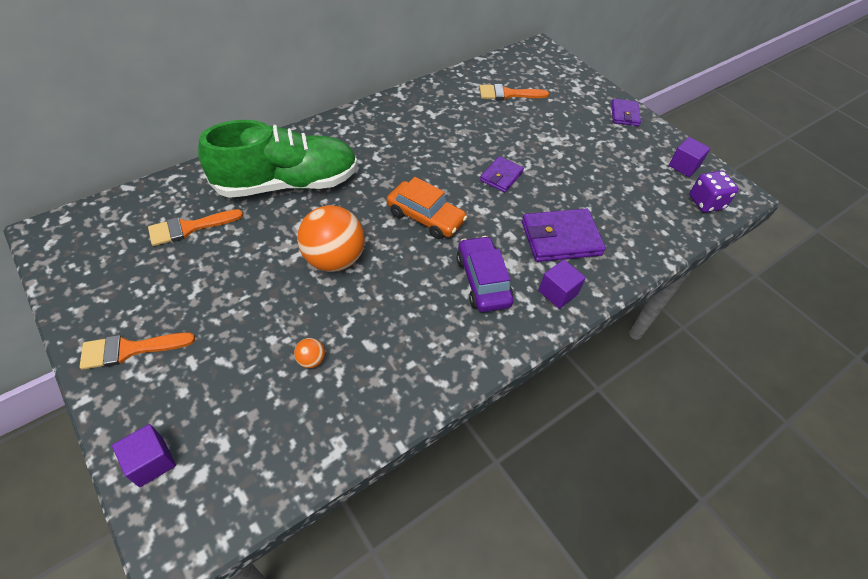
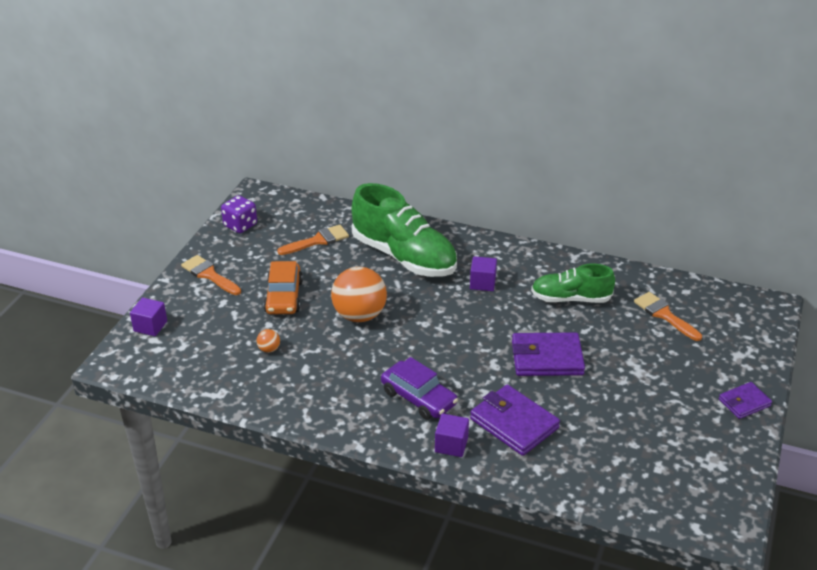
camera: 60 degrees right, 15 degrees down
(189, 228) = (318, 240): orange brush -> orange brush turned 120 degrees clockwise
(425, 217) = (450, 338): orange car -> orange car (284, 297)
(446, 124) = (571, 299): none -> green shoe
(482, 281) = (418, 398): purple car -> purple car turned 90 degrees clockwise
(501, 176) = (547, 358): purple wallet -> purple wallet, size x1.70
(684, 166) = (718, 473): purple cube -> purple cube (482, 283)
(706, 202) = (681, 507): purple dice -> purple dice (240, 225)

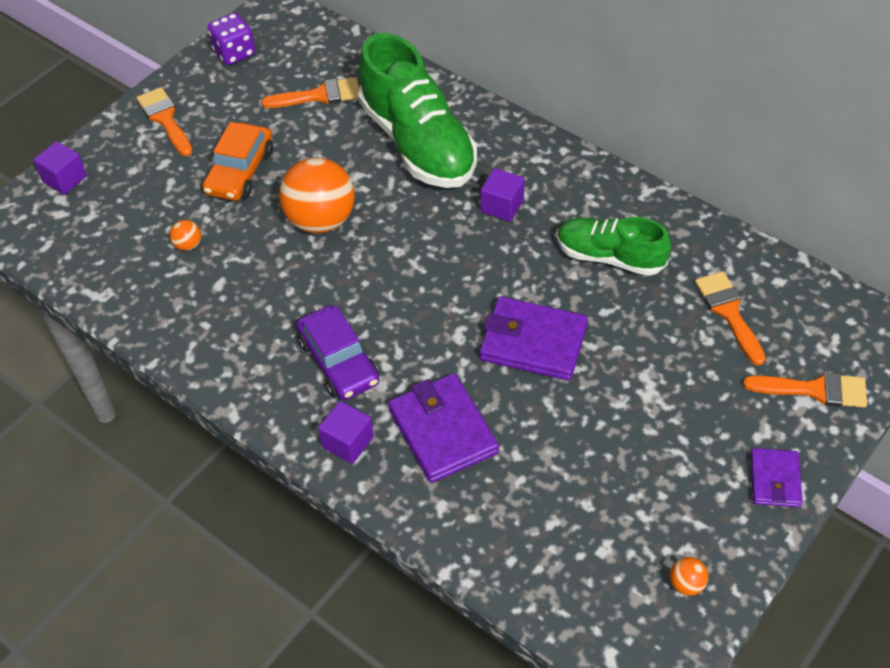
camera: 20 degrees right, 15 degrees up
(721, 474) = (686, 584): none -> orange ball
(741, 347) = (814, 390): none -> orange brush
(744, 402) = (774, 480): purple wallet -> purple wallet turned 75 degrees counterclockwise

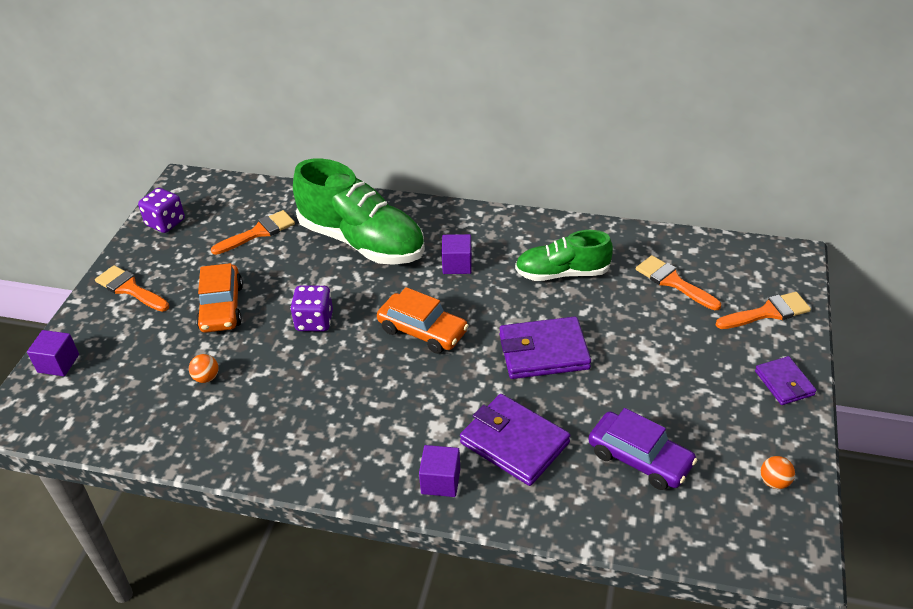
camera: 25 degrees left, 10 degrees down
(321, 220) = (314, 321): orange ball -> purple dice
(339, 361) = (394, 422): purple car -> purple car (640, 458)
(422, 271) = (423, 331): none -> orange car

